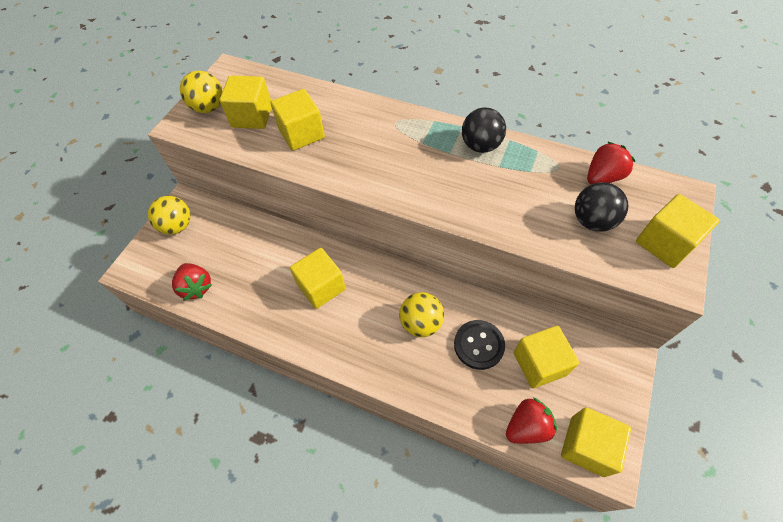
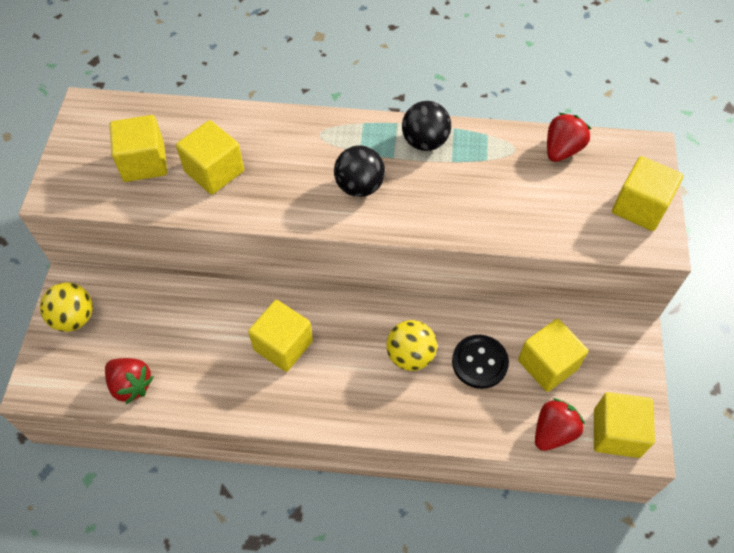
camera: 20 degrees left, 0 degrees up
(209, 108) = (83, 163): yellow ball -> none
(592, 221) = (564, 200): black ball -> black ball (359, 186)

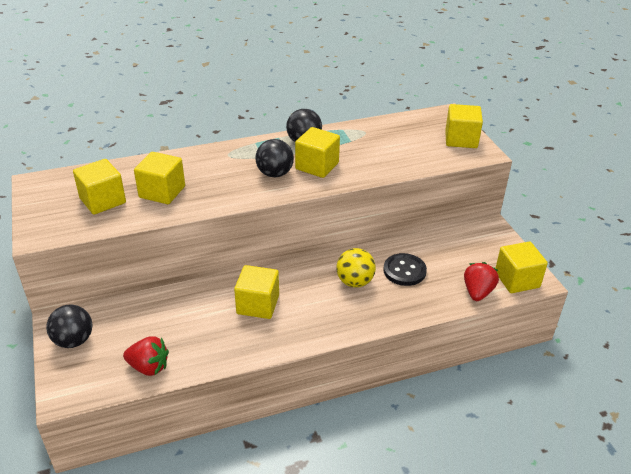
camera: 25 degrees left, 20 degrees down
(74, 318) = (74, 340): yellow ball -> black ball
(547, 364) = (449, 258): yellow cube -> yellow cube (317, 166)
(562, 150) = (395, 125): red strawberry -> none

